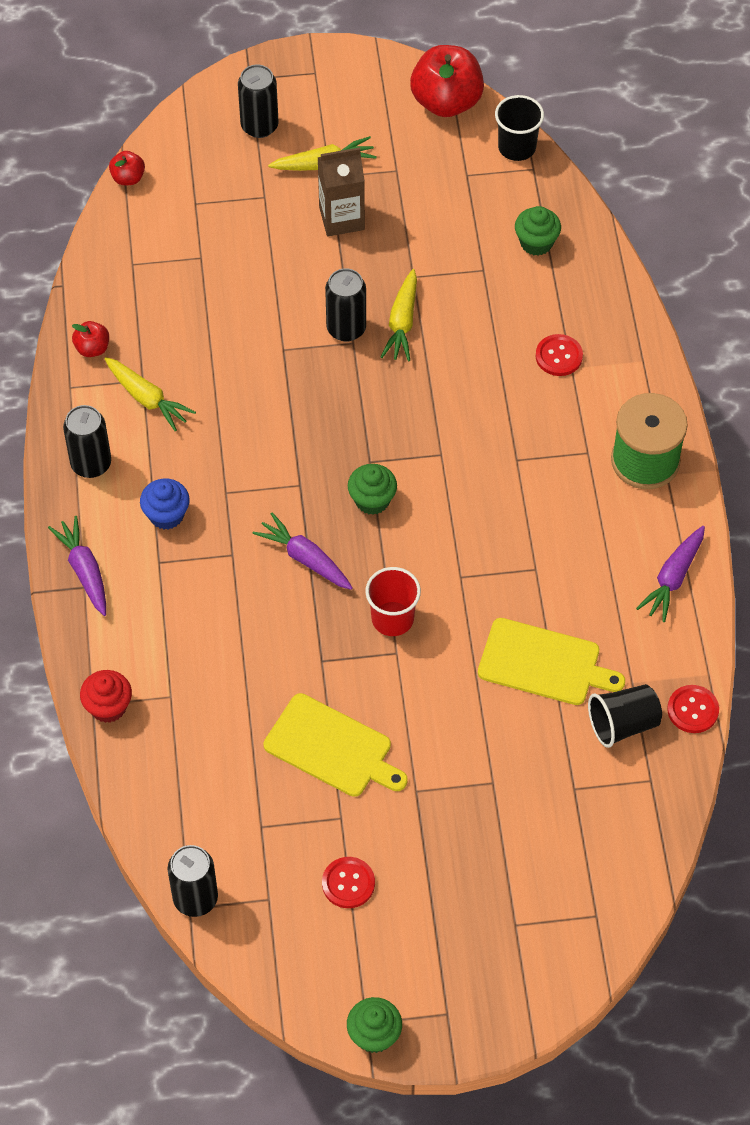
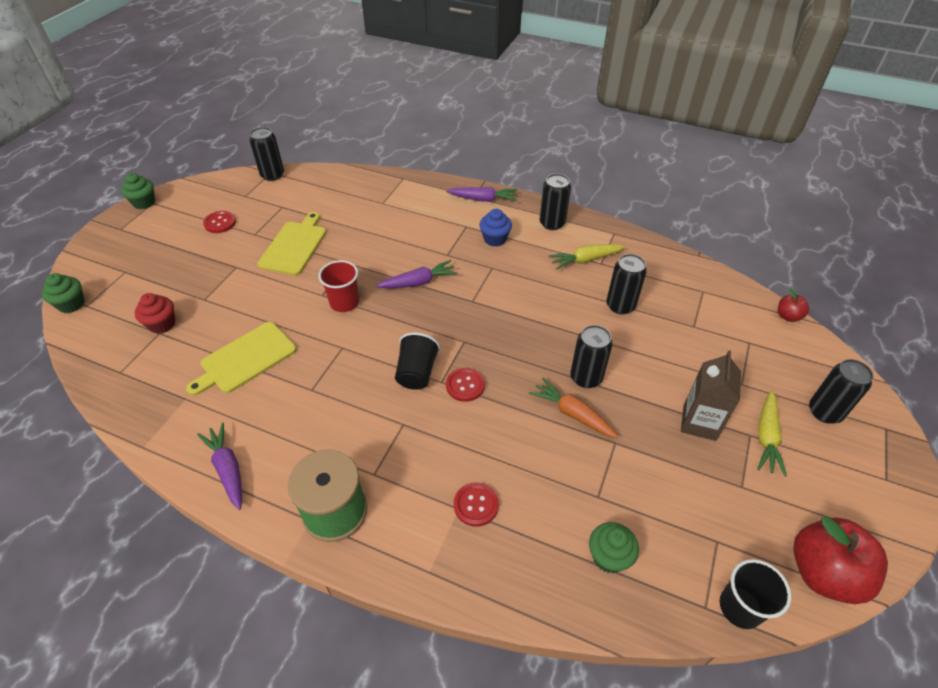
camera: 120 degrees right, 10 degrees down
(92, 348) = (639, 251): red apple -> none
(108, 707) = (397, 182): red cupcake -> red cupcake (162, 324)
(211, 335) = (620, 306): none -> black can
(332, 748) = (294, 246): yellow cutting board -> yellow cutting board turned 135 degrees clockwise
(372, 500) = (434, 329): green cupcake -> green cupcake (71, 304)
(402, 323) = (572, 413): yellow carrot -> orange carrot
(623, 724) = (166, 378): black cup -> black cup (417, 373)
(692, 710) = (132, 421): red button -> red button (465, 385)

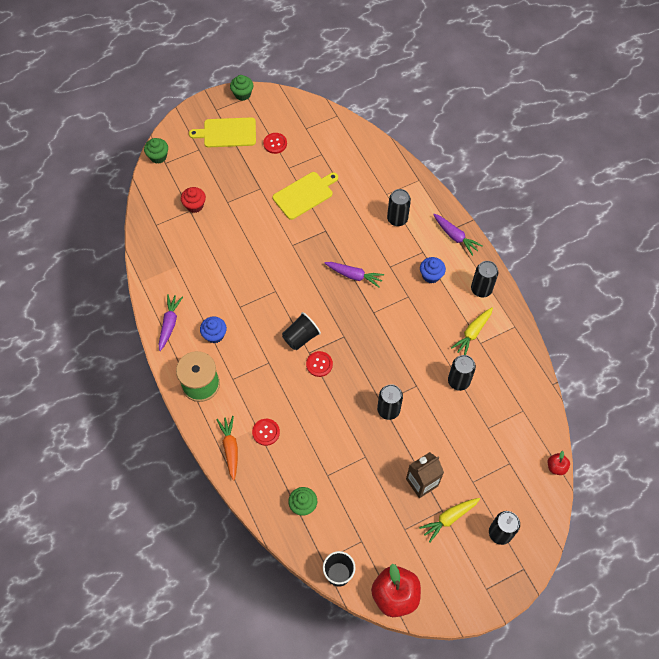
camera: 40 degrees right, 15 degrees up
(245, 359) = (221, 262): yellow cutting board -> yellow cutting board (227, 133)
(272, 175) = (336, 119): black can -> black can (397, 219)
(304, 440) = (214, 335): none -> blue cupcake
(344, 302) = (300, 260): red cup -> none
(572, 413) = (359, 424): orange carrot -> orange carrot (230, 448)
(585, 260) = (472, 333): yellow carrot -> yellow carrot turned 75 degrees counterclockwise

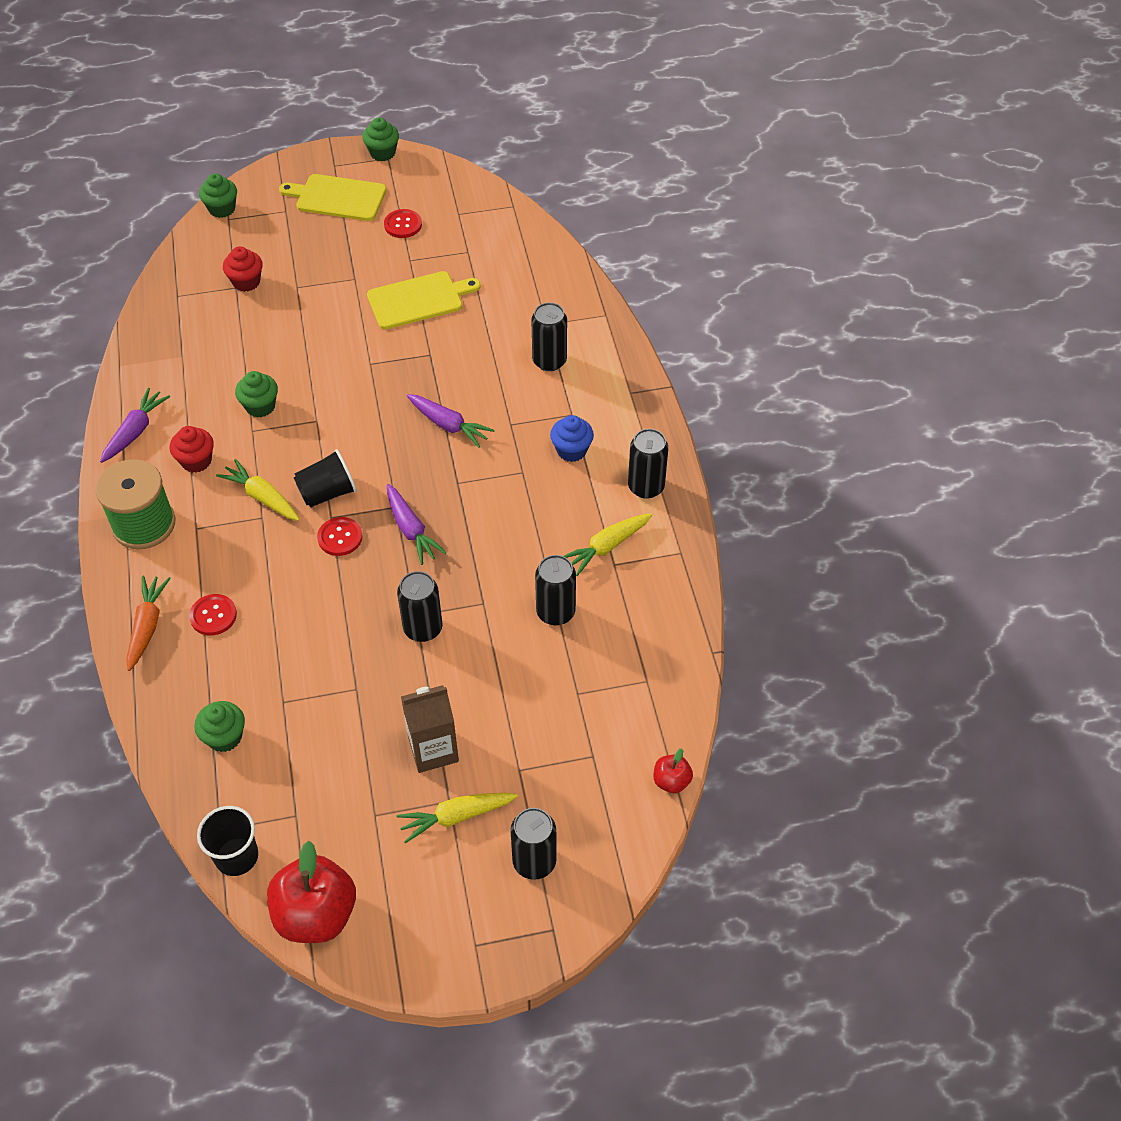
camera: 15 degrees right, 10 degrees down
(214, 335) = (196, 461): blue cupcake -> red cupcake
(238, 289) = (260, 406): none -> green cupcake
(263, 349) = (262, 497): none -> yellow carrot
(455, 236) = (632, 404): purple carrot -> purple carrot (411, 530)

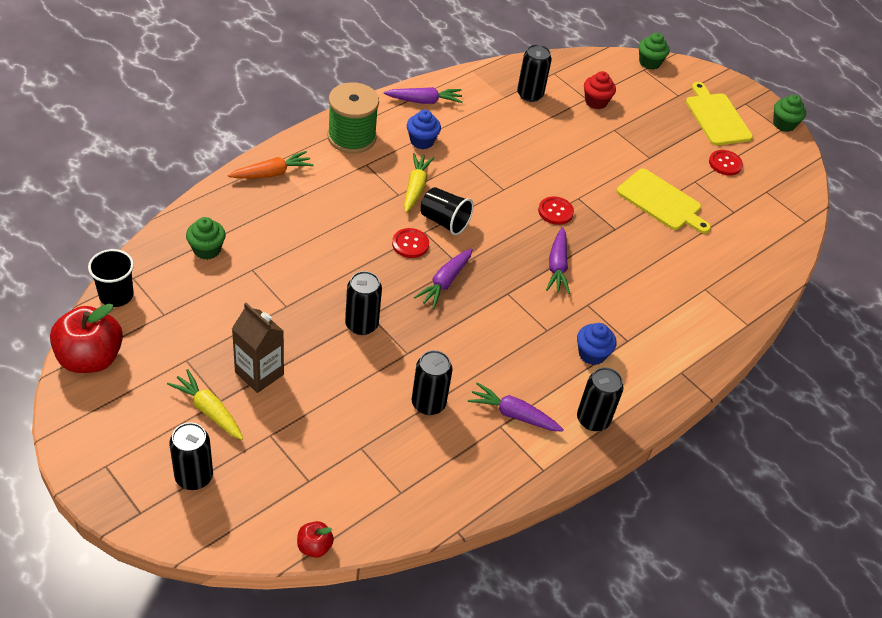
camera: 55 degrees right, 5 degrees down
(196, 461) = (422, 141): red cupcake -> blue cupcake
(213, 616) = (300, 203): red button -> red button (555, 211)
(260, 406) = (493, 154): green cupcake -> none
(549, 361) = (669, 305): black can -> black can (530, 94)
(606, 547) = (513, 414): yellow carrot -> purple carrot

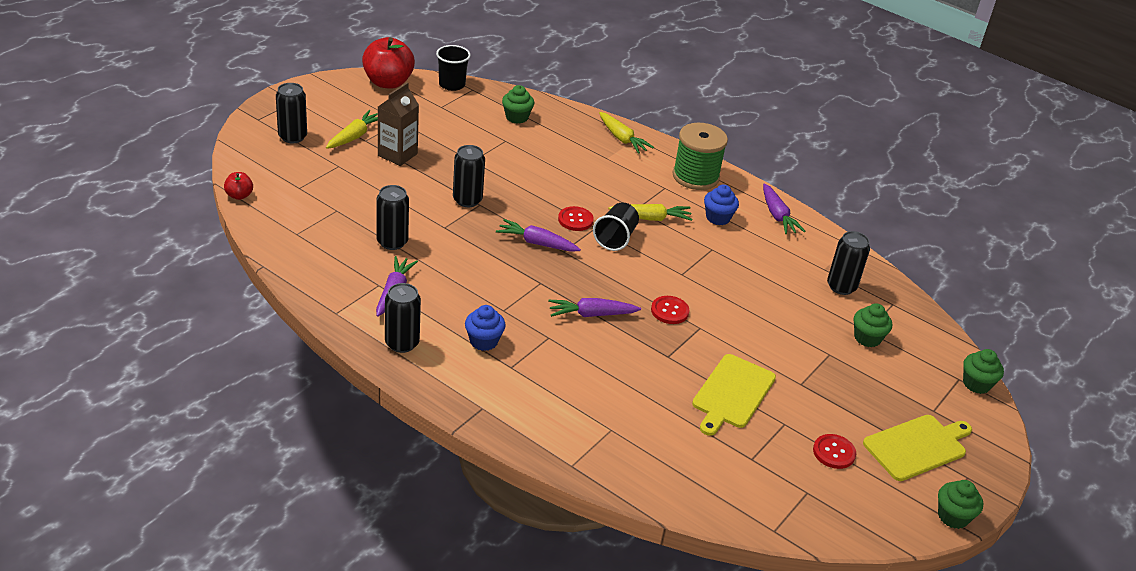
camera: 80 degrees right, 10 degrees down
(272, 173) = (622, 139): orange carrot -> yellow carrot
(596, 102) = (867, 338): red cupcake -> green cupcake

